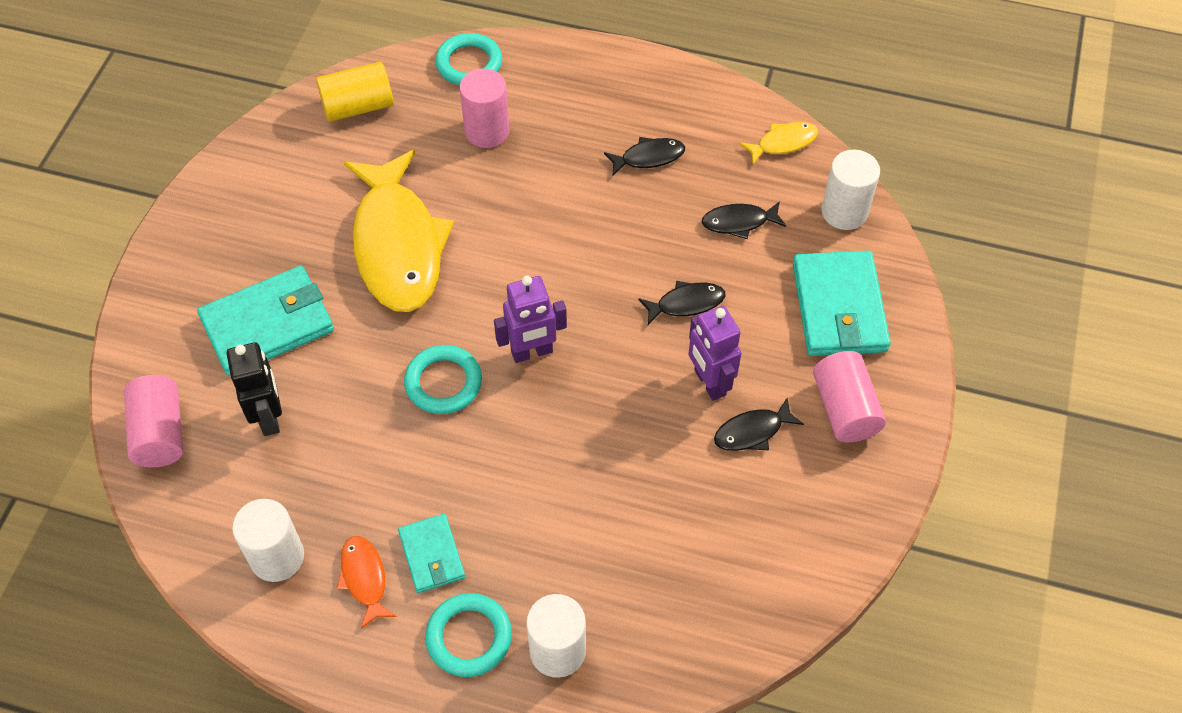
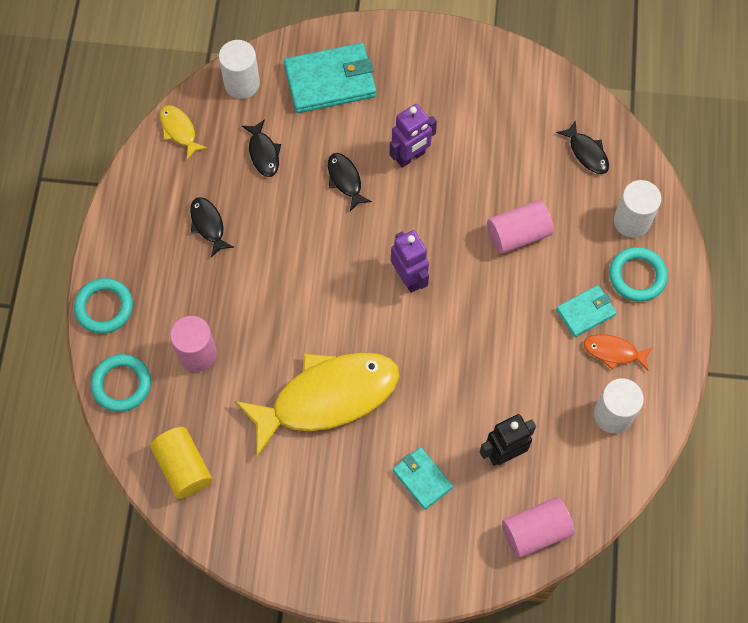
camera: 100 degrees left, 10 degrees up
(268, 324) = (422, 479): turquoise wallet -> turquoise wallet, size x0.56
(364, 578) = (613, 352): orange fish -> orange fish turned 45 degrees clockwise
(443, 383) = (448, 334): turquoise ring -> turquoise ring (104, 307)
(752, 432) = (444, 126): black fish -> black fish (586, 153)
(844, 409) = (414, 71): pink cylinder -> pink cylinder (518, 234)

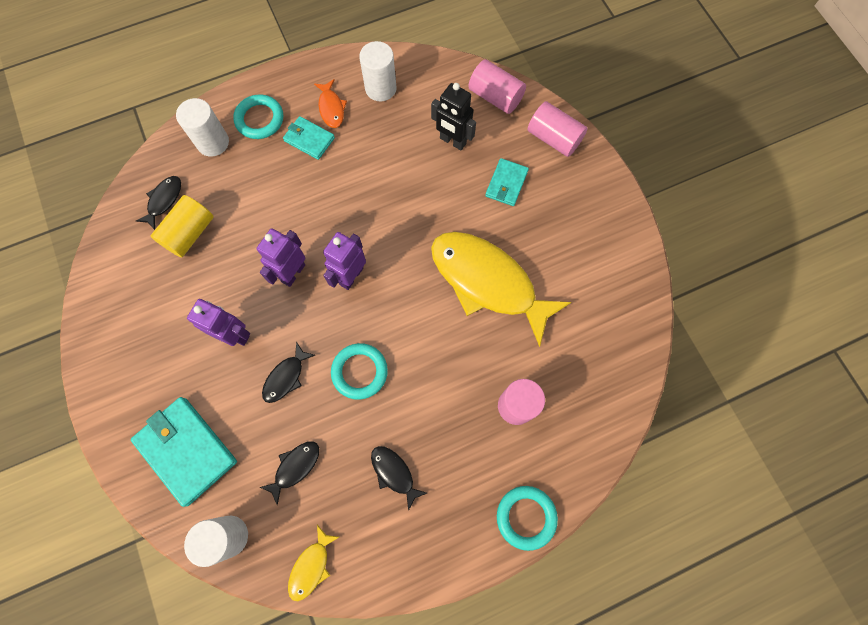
camera: 120 degrees left, 5 degrees up
(121, 384) = (581, 453): turquoise ring -> turquoise ring (359, 372)
(183, 467) = (612, 357): yellow cylinder -> yellow cylinder (190, 233)
(208, 225) = (394, 473): black fish -> black fish turned 105 degrees clockwise
(442, 230) = (293, 273): none -> purple robot
(518, 234) = (267, 215): pink cylinder -> pink cylinder (553, 138)

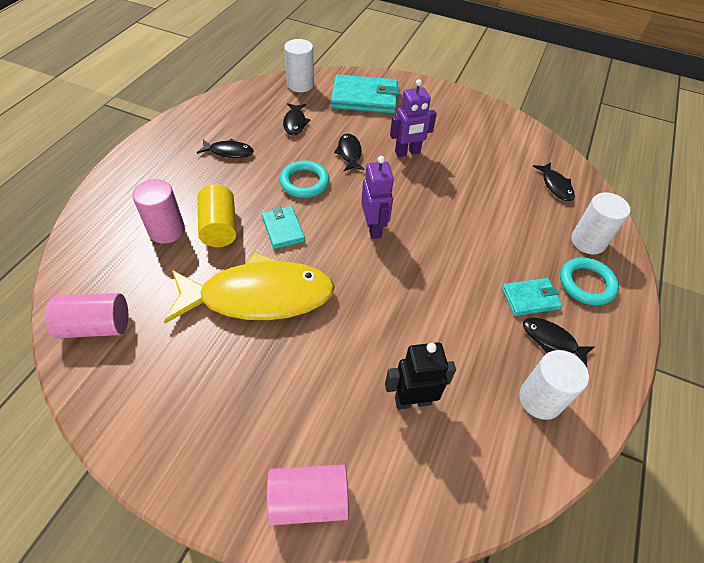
camera: 135 degrees right, 20 degrees down
(190, 233) = (511, 180): yellow cylinder -> yellow cylinder (219, 227)
(293, 273) = (416, 203): purple robot -> none
(311, 566) = (241, 97): yellow fish -> none
(331, 108) = (552, 340): orange fish -> black fish
(495, 97) = (422, 498): pink cylinder -> pink cylinder (96, 326)
(506, 184) = (317, 398): turquoise wallet -> turquoise wallet (283, 229)
(526, 517) = (115, 179): turquoise ring -> none

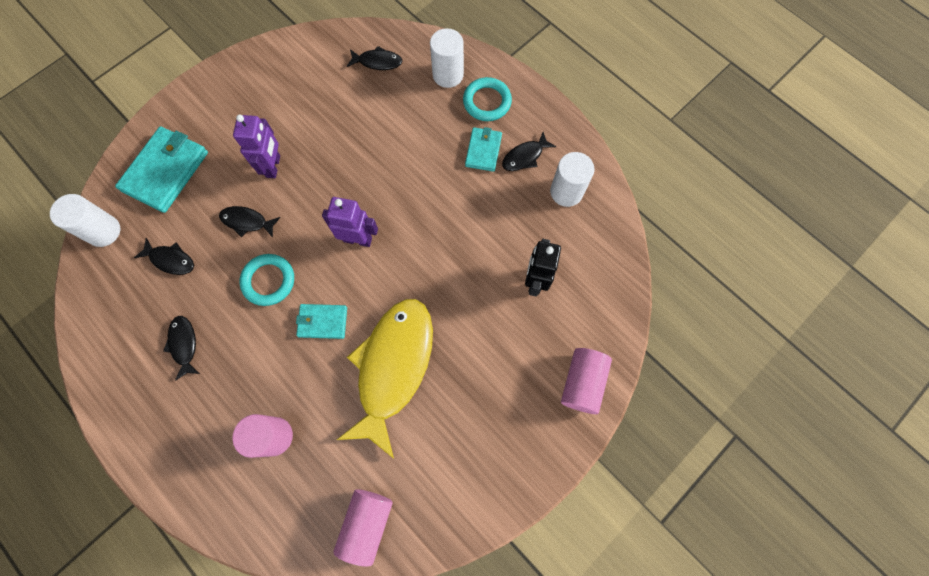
camera: 65 degrees left, 20 degrees up
(219, 227) = (293, 382): yellow cylinder -> none
(229, 152) = (184, 344): black fish -> black fish turned 45 degrees counterclockwise

